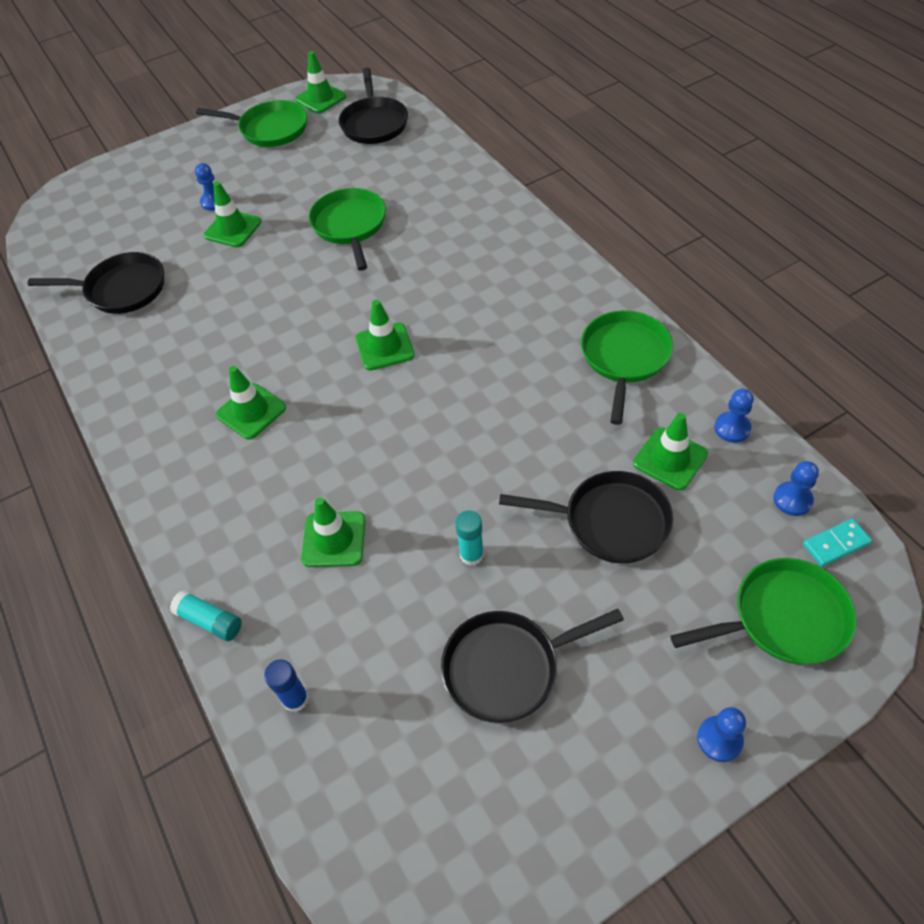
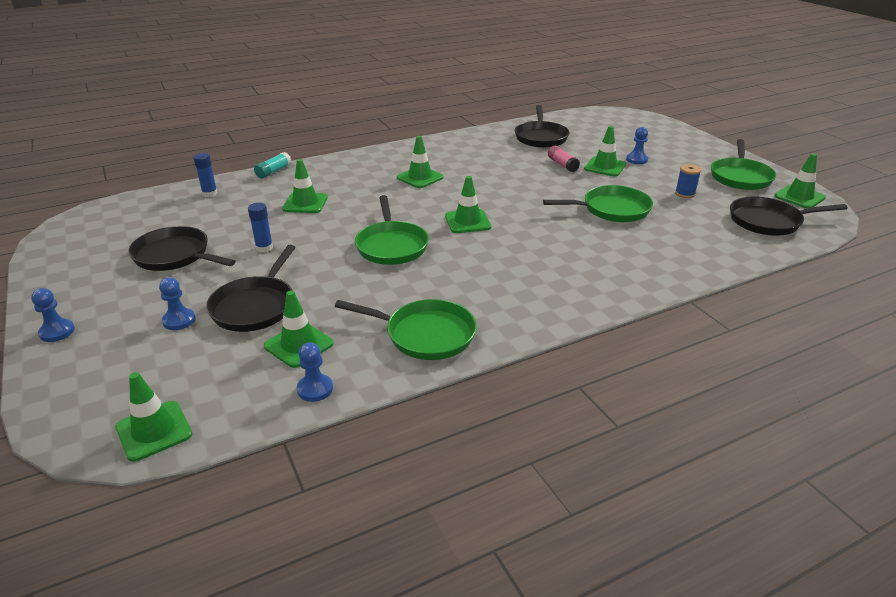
camera: 90 degrees right, 20 degrees down
(221, 266) = (562, 165): none -> pink glue stick
(311, 171) = (685, 194): none -> blue spool
(471, 555) = (264, 248): turquoise glue stick -> blue glue stick
(507, 667) = (175, 256): black pan -> black pan turned 45 degrees counterclockwise
(783, 618) = (113, 381): green pan -> green pan (391, 245)
(792, 500) = (216, 412): blue pawn -> blue pawn (179, 320)
(835, 544) = (154, 431): turquoise domino -> green traffic cone

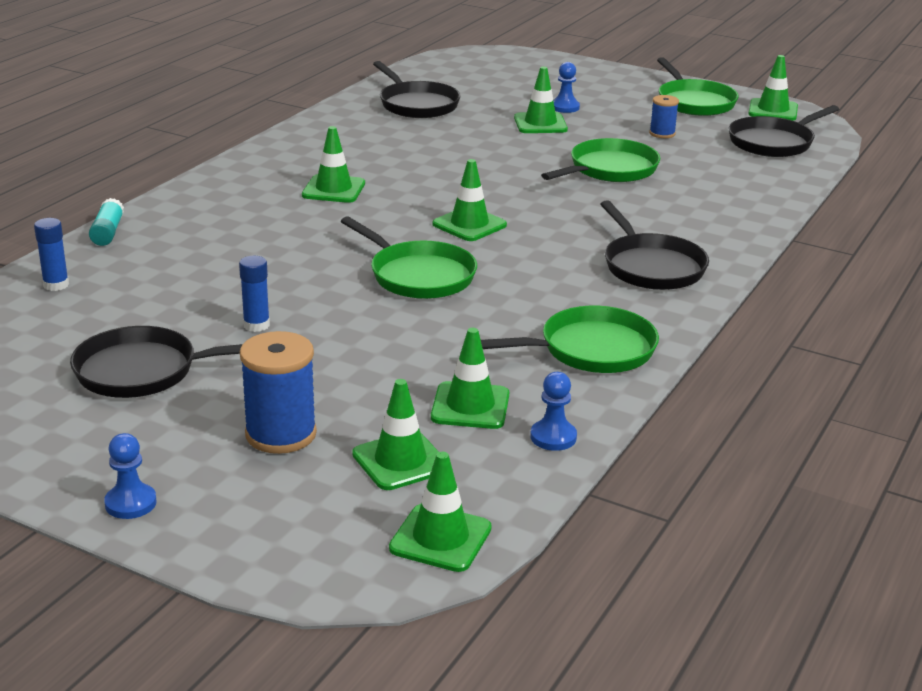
camera: 35 degrees left, 5 degrees down
(179, 320) = (281, 434): blue pawn -> blue spool
(255, 306) = (354, 388): black pan -> black pan (651, 266)
(305, 203) = (225, 259): green traffic cone -> green traffic cone (400, 461)
(562, 165) = (489, 132): pink glue stick -> none

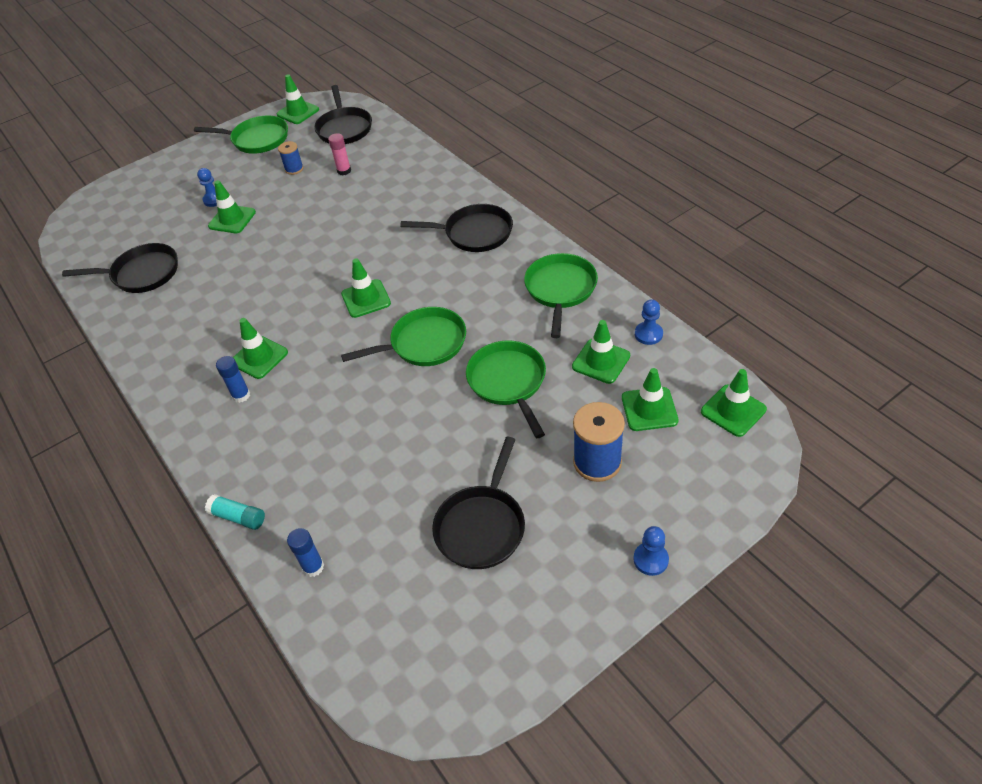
camera: 60 degrees left, 20 degrees up
(256, 325) = (447, 447): blue glue stick -> blue glue stick (241, 395)
(610, 169) = (330, 209): green pan -> green pan (508, 382)
(689, 161) = (344, 171): none -> pink glue stick

